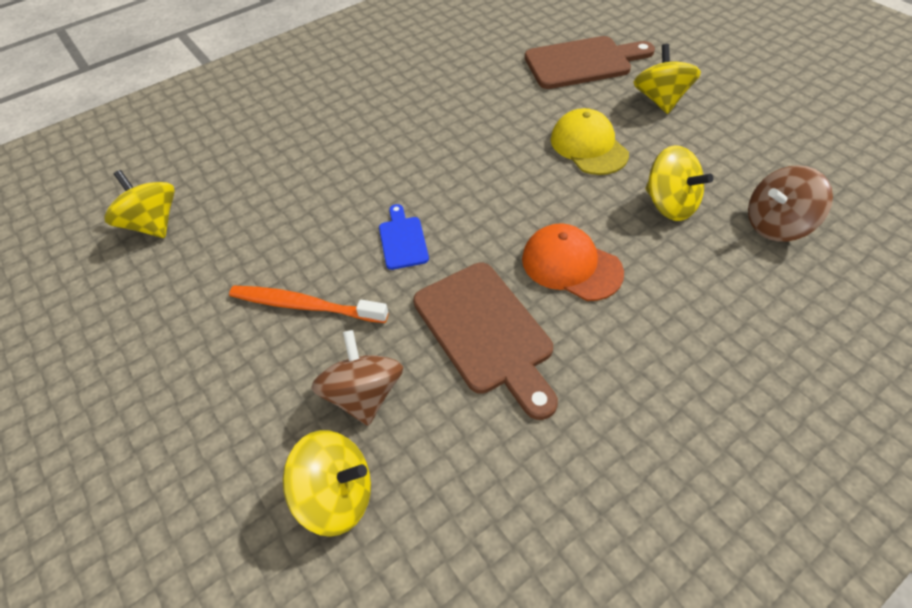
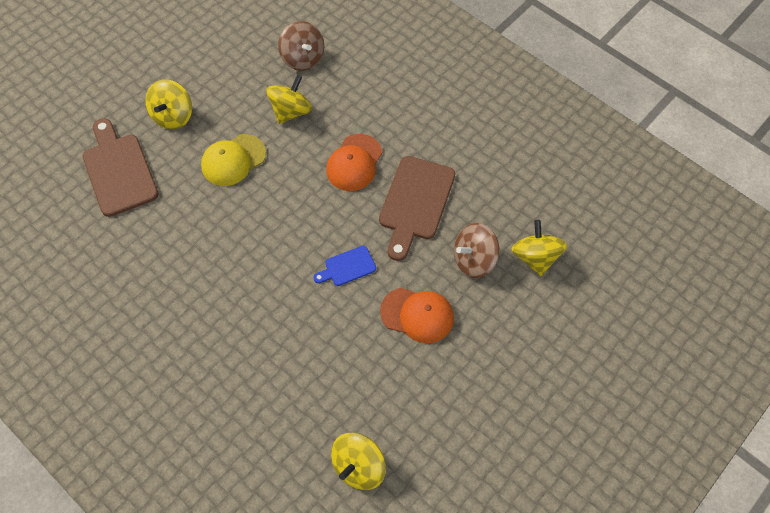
camera: 105 degrees left, 10 degrees up
(305, 305) = (417, 315): orange toothbrush -> orange cap
(486, 332) = (415, 202): brown cutting board -> brown cutting board turned 150 degrees clockwise
(660, 100) = (173, 116): yellow spinning top -> yellow spinning top turned 60 degrees counterclockwise

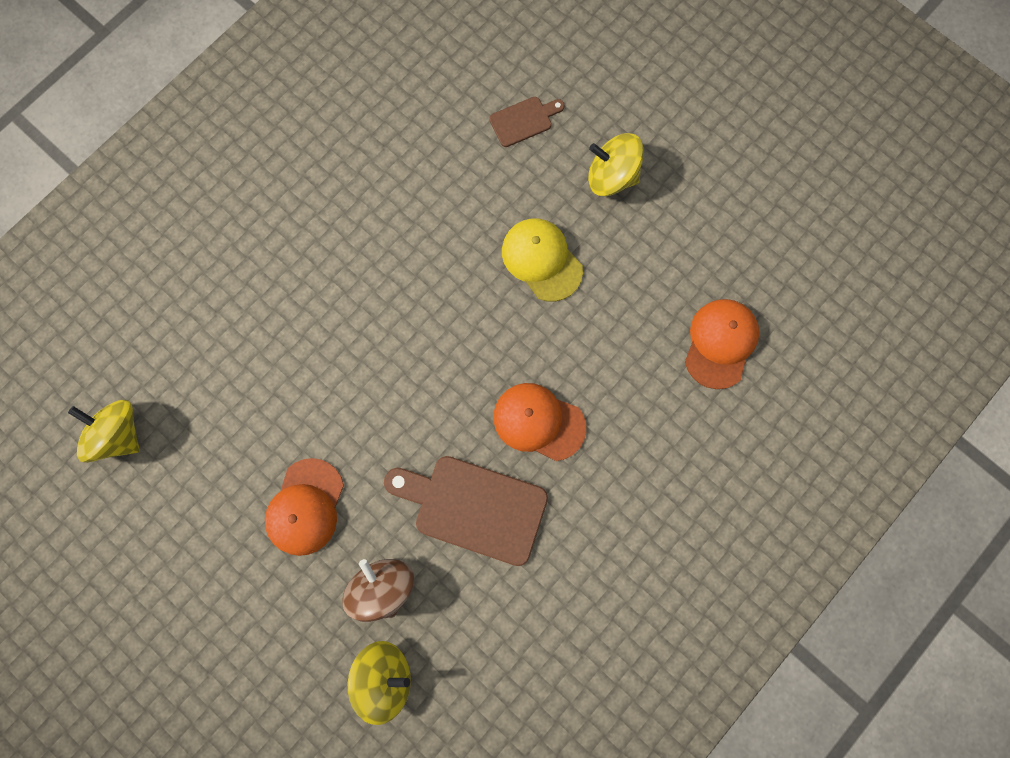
camera: 90 degrees right, 15 degrees up
(118, 171) = (524, 120): brown cutting board -> brown cutting board, size x0.51
(291, 111) = (624, 331): yellow spinning top -> none
(303, 58) = (720, 343): brown spinning top -> orange cap
(347, 267) = (377, 415): blue cutting board -> none

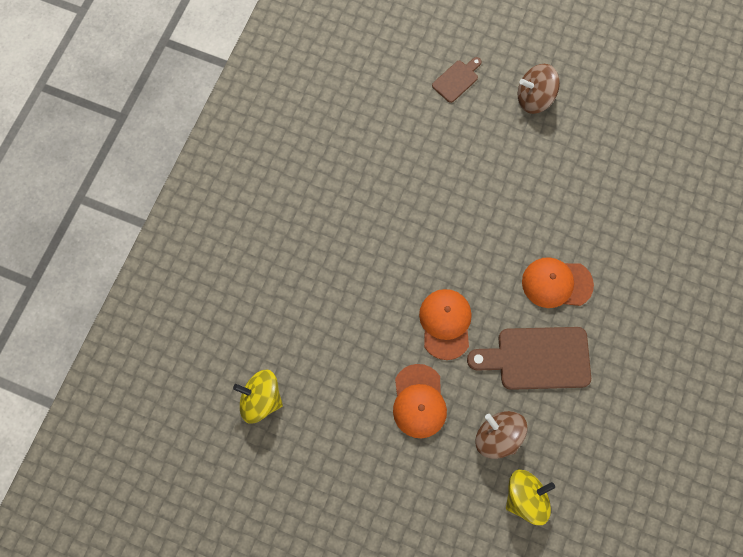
camera: 20 degrees left, 5 degrees down
(541, 260) = (510, 171): yellow cap -> none
(611, 177) = (534, 98): yellow spinning top -> brown spinning top
(720, 343) = (657, 186): orange cap -> orange cap (445, 324)

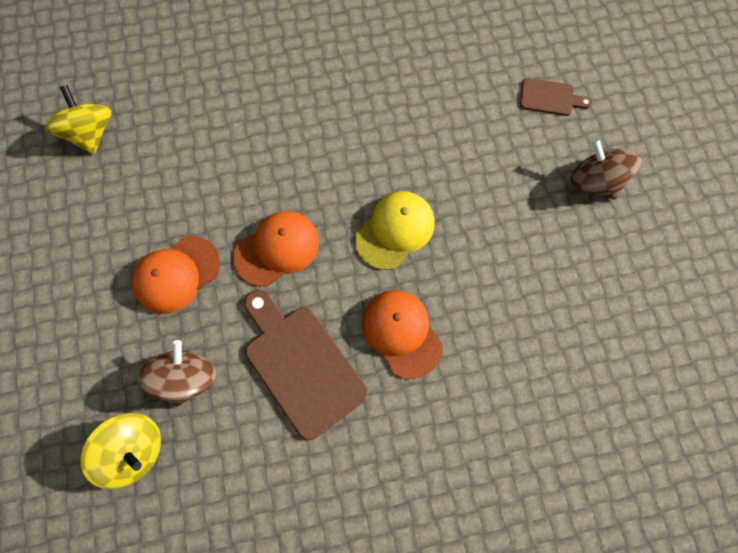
camera: 55 degrees right, 0 degrees up
(484, 241) = (395, 230): none -> yellow cap

